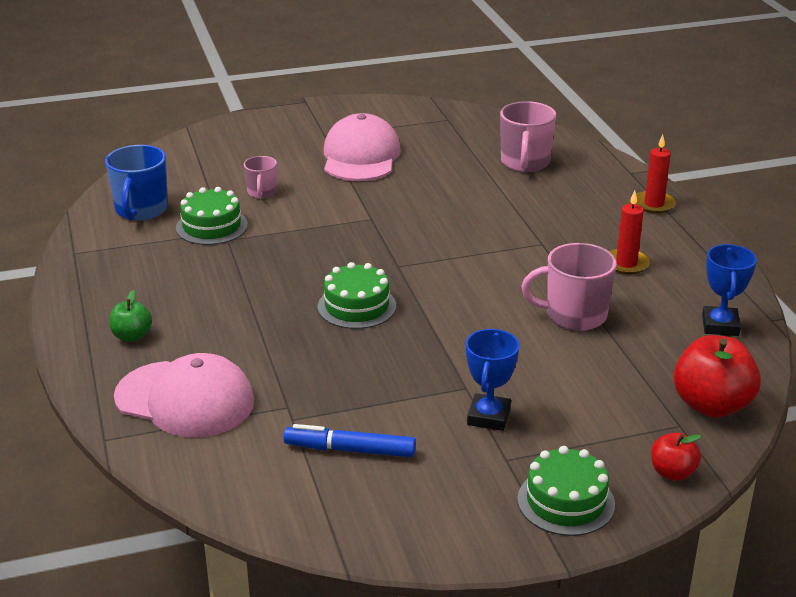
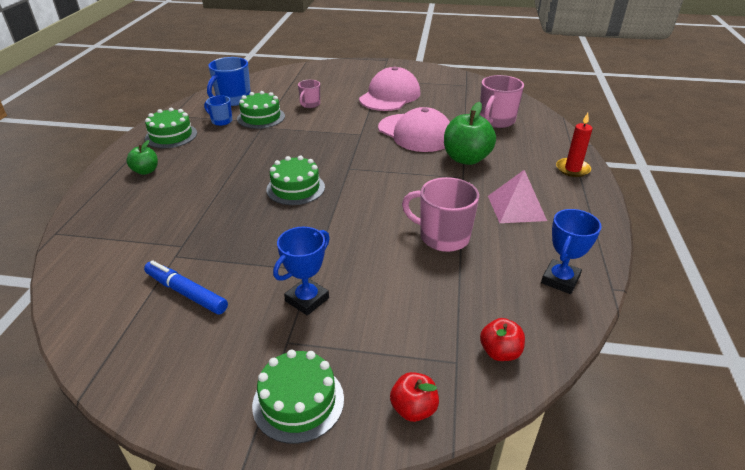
camera: 25 degrees right, 5 degrees up
(109, 282) = (171, 136): none -> green cake
(159, 244) = (221, 121): none -> blue mug
(185, 399) = (128, 221): pink cap -> pink cap (415, 133)
(528, 220) = (466, 159): none -> green apple
(626, 264) = (516, 208): red candle -> pink pyramid
(711, 405) = (500, 352): red apple -> red apple, size x0.55

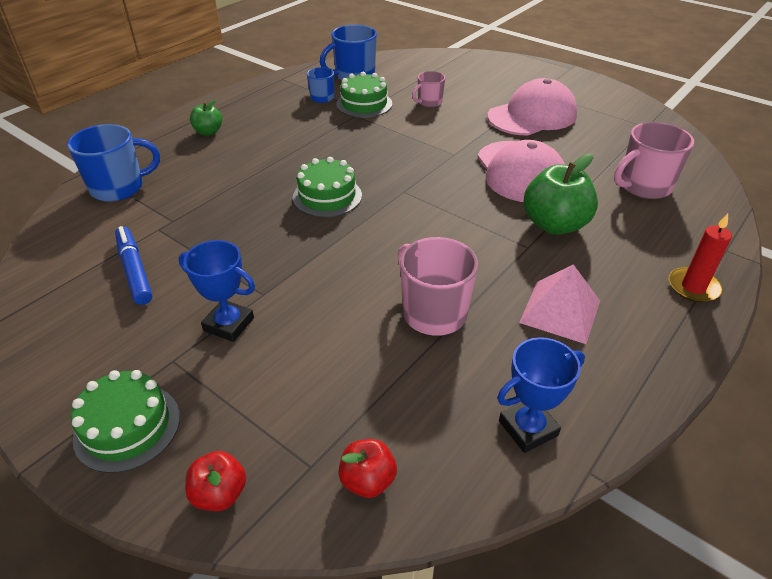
camera: 30 degrees right, 5 degrees up
(103, 237) = (119, 188): none -> blue mug
(171, 136) = (262, 101): green cake -> none
(307, 299) = (229, 324): blue trophy -> blue trophy turned 45 degrees clockwise

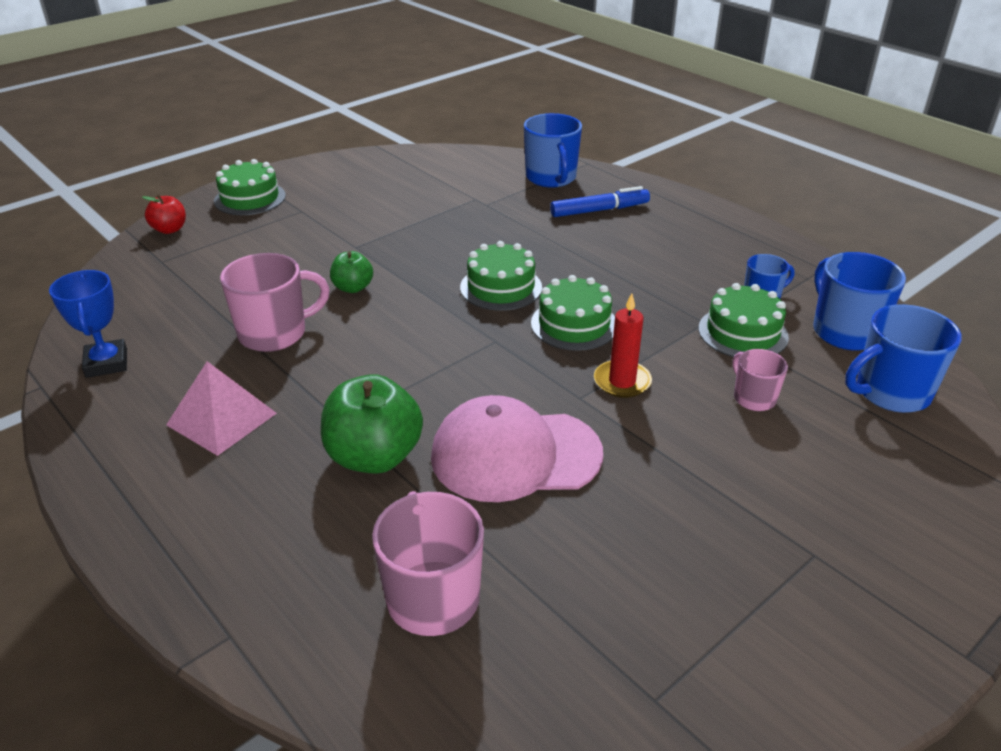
camera: 100 degrees right, 5 degrees down
(134, 271) = (417, 192): blue marker -> blue marker (599, 210)
(208, 132) = (661, 218): green apple -> green apple (353, 288)
(229, 324) = (326, 232): blue trophy -> none
(367, 480) = (130, 282): red apple -> none
(371, 161) = (574, 324): none -> green cake
(408, 69) = (891, 392): none -> blue mug
(532, 116) = (705, 517): pink cap -> none
(693, 287) = (183, 554): red candle -> red candle (622, 382)

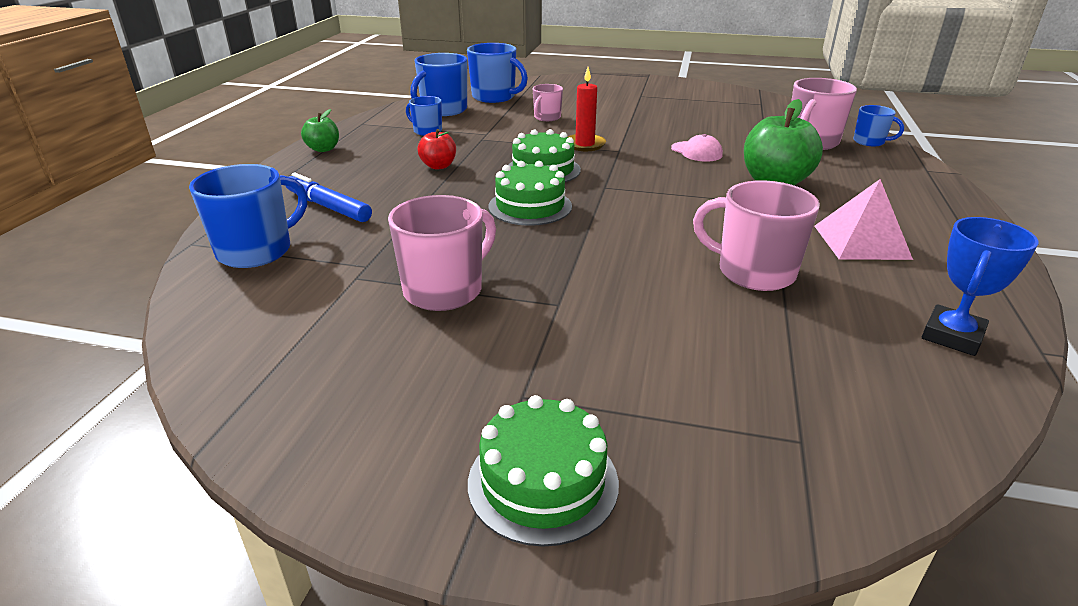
camera: 125 degrees left, 5 degrees down
(169, 229) = (738, 506): red apple -> red apple (438, 166)
(353, 288) = (631, 268): green apple -> green apple (323, 149)
(362, 676) = (869, 142): none -> blue mug
(421, 219) = (445, 290): none -> pink mug
(515, 455) = (696, 152): pink cap -> pink cap, size x0.47
(743, 333) = (480, 129): green cake -> none

